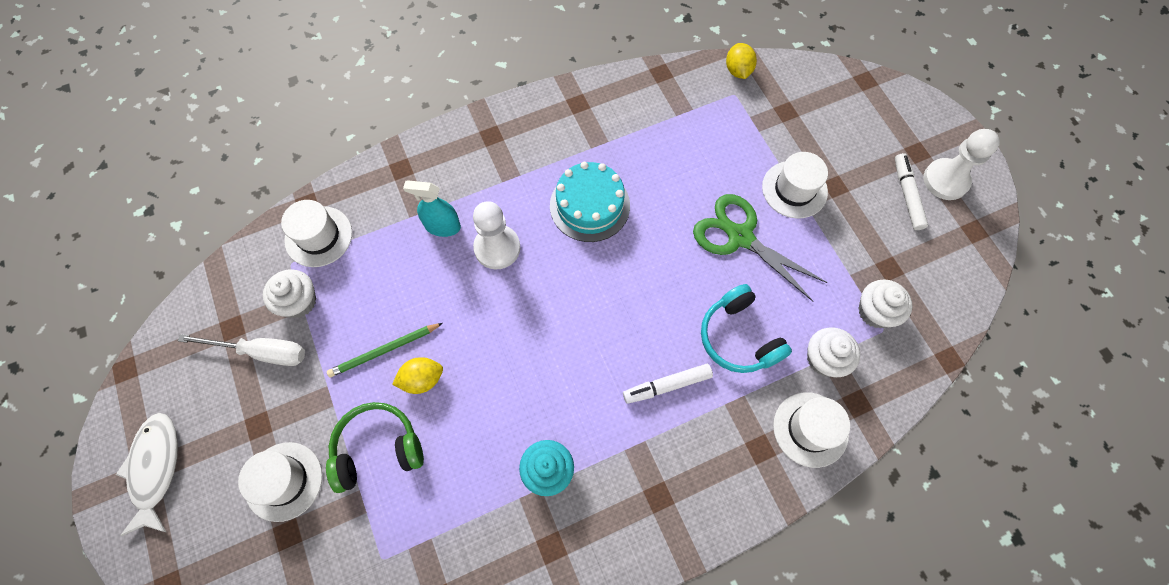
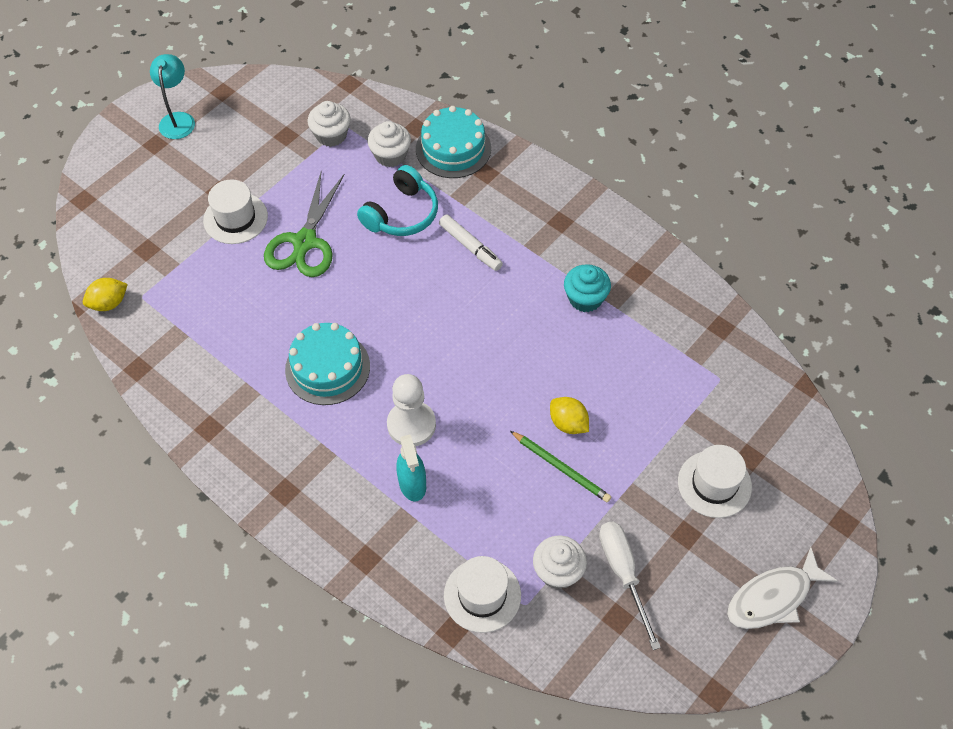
camera: 115 degrees left, 10 degrees down
(377, 449) = (645, 427): green headphones -> none
(810, 429) = (453, 148): white hat -> turquoise cake
(907, 195) = (205, 141): white marker -> none
(945, 180) = (178, 119): white pawn -> turquoise lamp

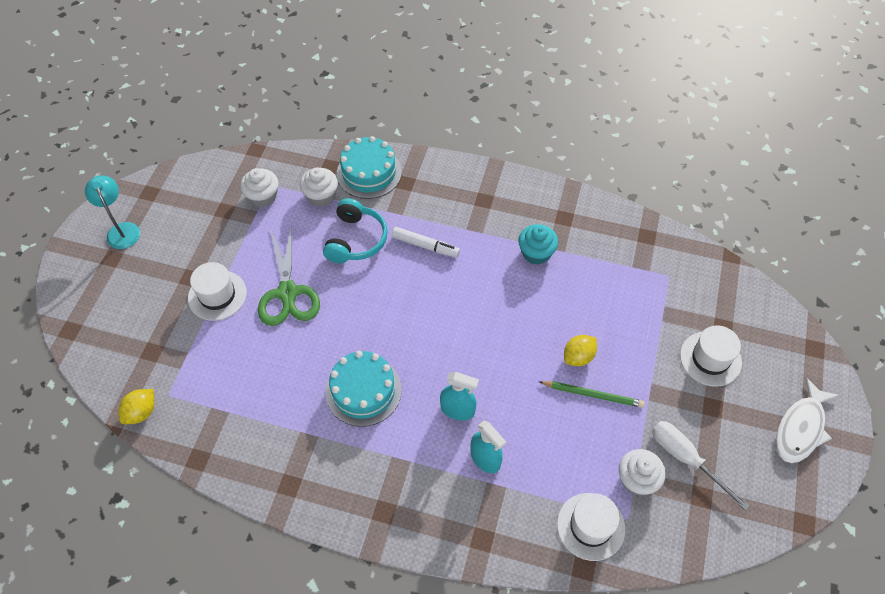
camera: 25 degrees left, 0 degrees up
(411, 425) = (457, 409): white pawn -> turquoise spray bottle
(568, 423) = (578, 357): yellow lemon -> yellow lemon turned 60 degrees counterclockwise

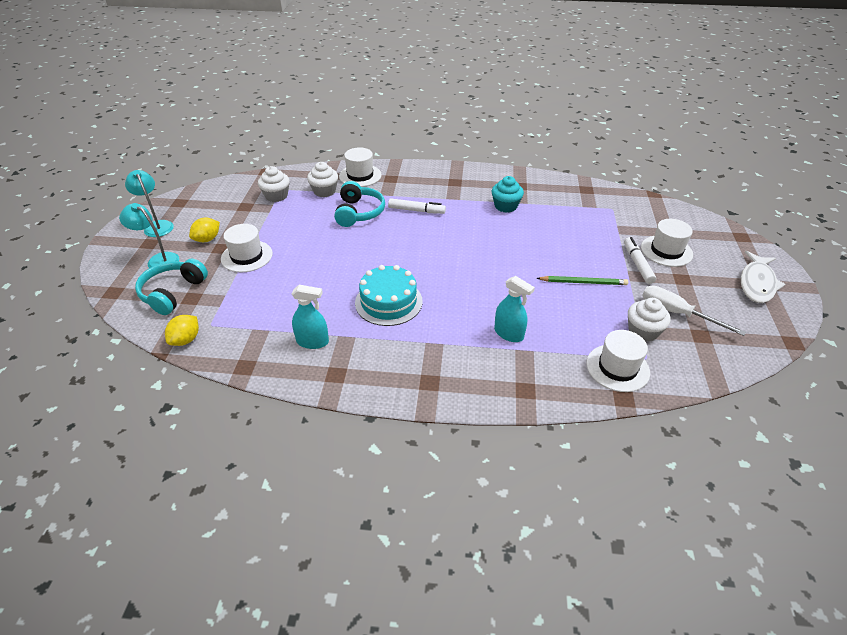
camera: 10 degrees left, 15 degrees down
(120, 286) = (158, 259): none -> turquoise lamp
(132, 341) = (173, 293): none -> turquoise headphones
(288, 293) = (308, 248): green scissors -> none
(369, 172) = (360, 175): turquoise cake -> white hat
(457, 409) = (474, 304): turquoise spray bottle -> turquoise spray bottle (312, 341)
(578, 357) = (562, 261): yellow lemon -> yellow lemon (207, 239)
(667, 375) = (637, 264): none -> white marker

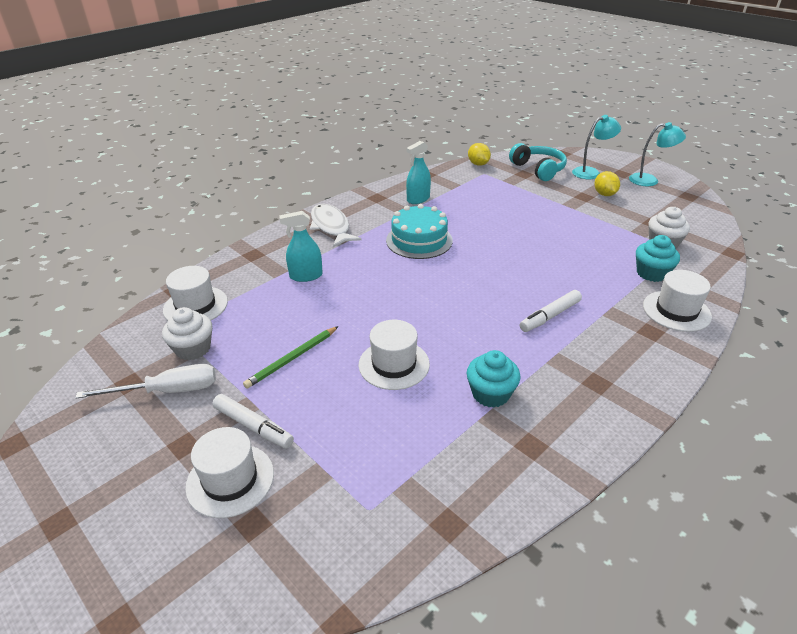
camera: 130 degrees right, 5 degrees down
(247, 256) = (558, 203): white hat -> white hat (394, 364)
(324, 191) = (651, 273): white cupcake -> turquoise cupcake
(359, 212) = (582, 278): turquoise headphones -> none
(757, 283) = (71, 515): white fish -> white fish (331, 227)

